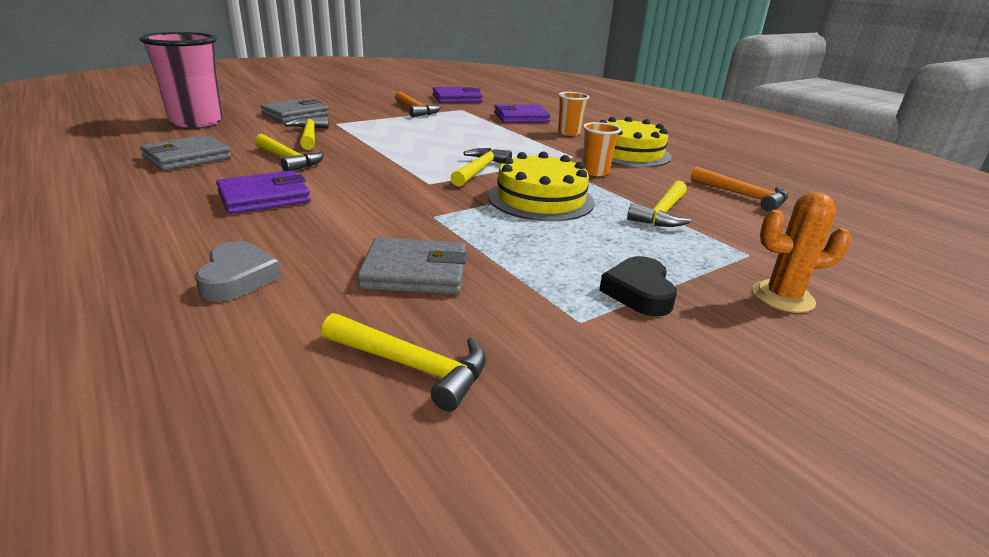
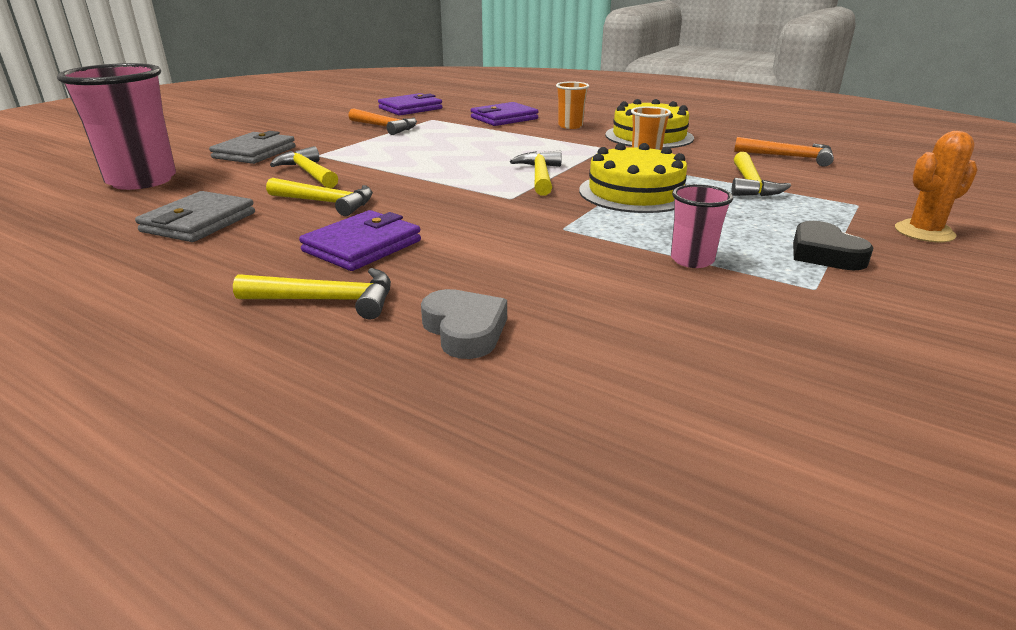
camera: 20 degrees left, 0 degrees up
(412, 366) = (743, 361): yellow hammer -> yellow hammer (327, 300)
(415, 272) = (624, 282): grey wallet -> none
(502, 268) = (692, 260): none -> pink cup

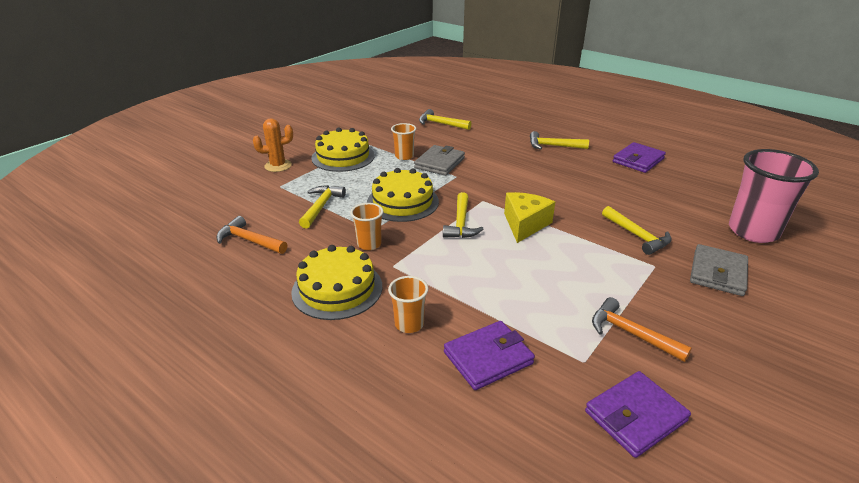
camera: 175 degrees left, 5 degrees up
(199, 222) = (655, 188): grey wallet -> grey wallet (439, 163)
(326, 203) = (596, 201): yellow hammer -> yellow hammer (441, 124)
(362, 246) = (555, 169): purple wallet -> purple wallet (638, 160)
(452, 177) = (525, 224): none -> yellow cheese
(465, 330) = (500, 135): grey heart -> none
(692, 260) = (404, 156): pink cup -> orange cup
(824, 254) = (343, 157): black heart -> yellow cake

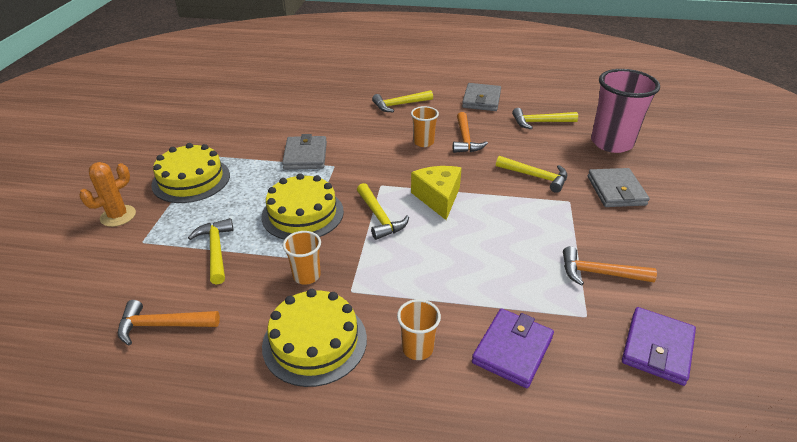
camera: 30 degrees left, 5 degrees up
(404, 156) = (261, 158): orange cup -> orange cup (423, 142)
(441, 124) = (270, 108): yellow hammer -> yellow hammer (540, 122)
(592, 187) = (465, 139): none -> orange hammer
(638, 160) = (481, 100): purple wallet -> grey wallet

